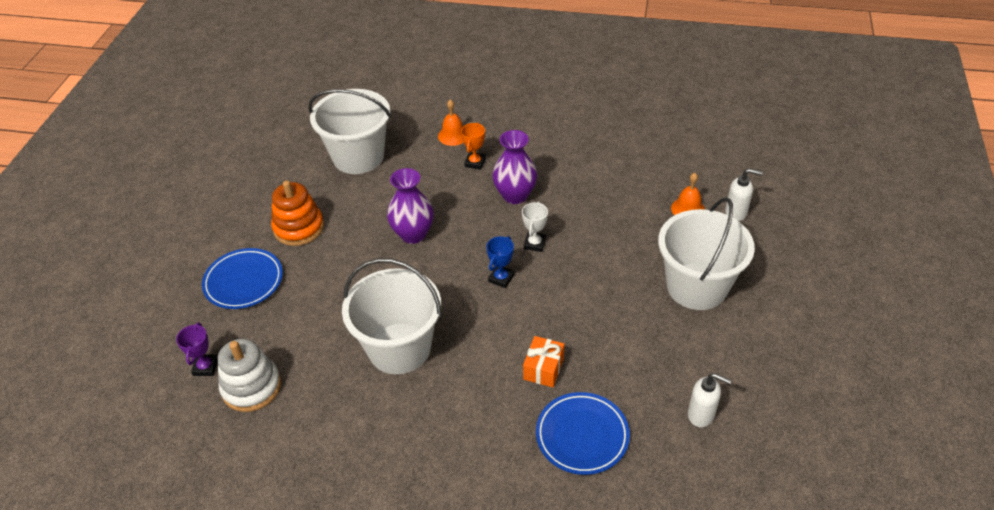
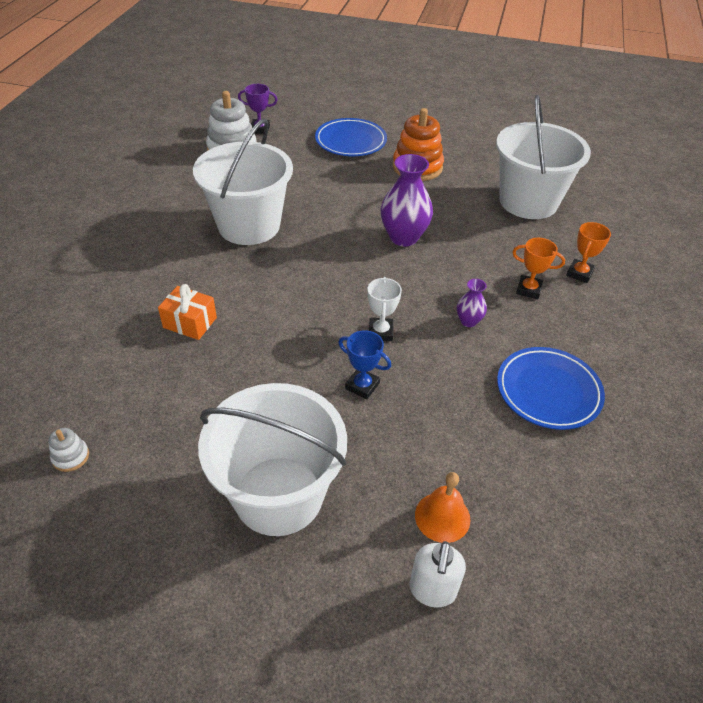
camera: 90 degrees right, 0 degrees up
(453, 135) = (579, 273): orange bell -> orange trophy
(501, 278) = (328, 299): blue trophy -> blue trophy (362, 386)
(515, 195) = (468, 321): purple vase -> purple vase, size x0.51
(534, 244) = (380, 332): white trophy -> white trophy turned 75 degrees clockwise
(582, 435) = (93, 344): blue plate -> blue plate (548, 391)
(701, 415) = (70, 456): white soap dispenser -> white stacking toy

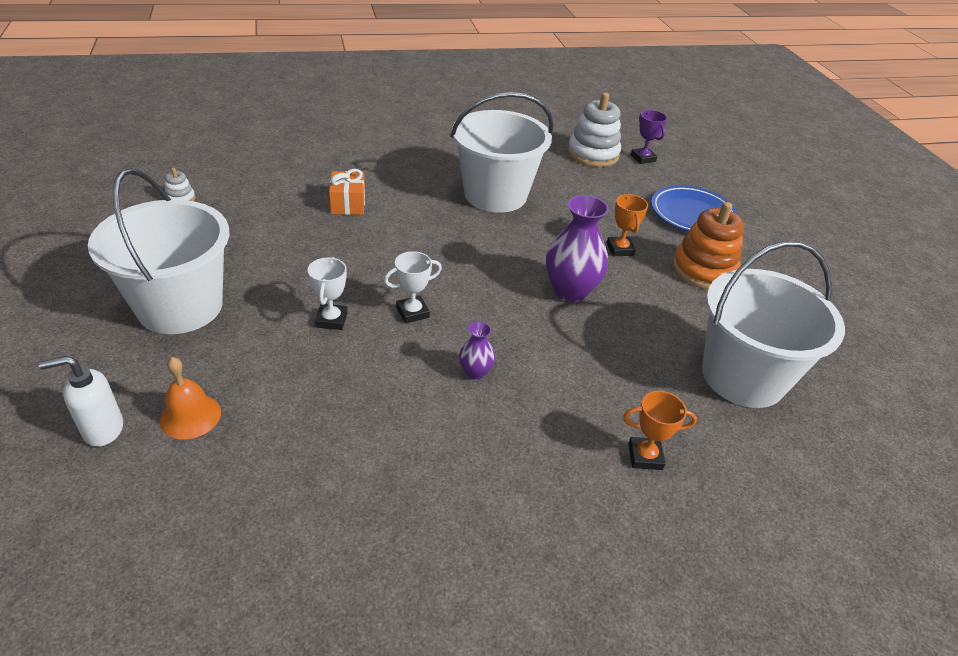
camera: 60 degrees right, 5 degrees down
(362, 386) = (331, 320): blue trophy -> white trophy
(528, 289) = (570, 412): orange trophy -> orange trophy (620, 249)
(548, 391) = (407, 465): blue plate -> none

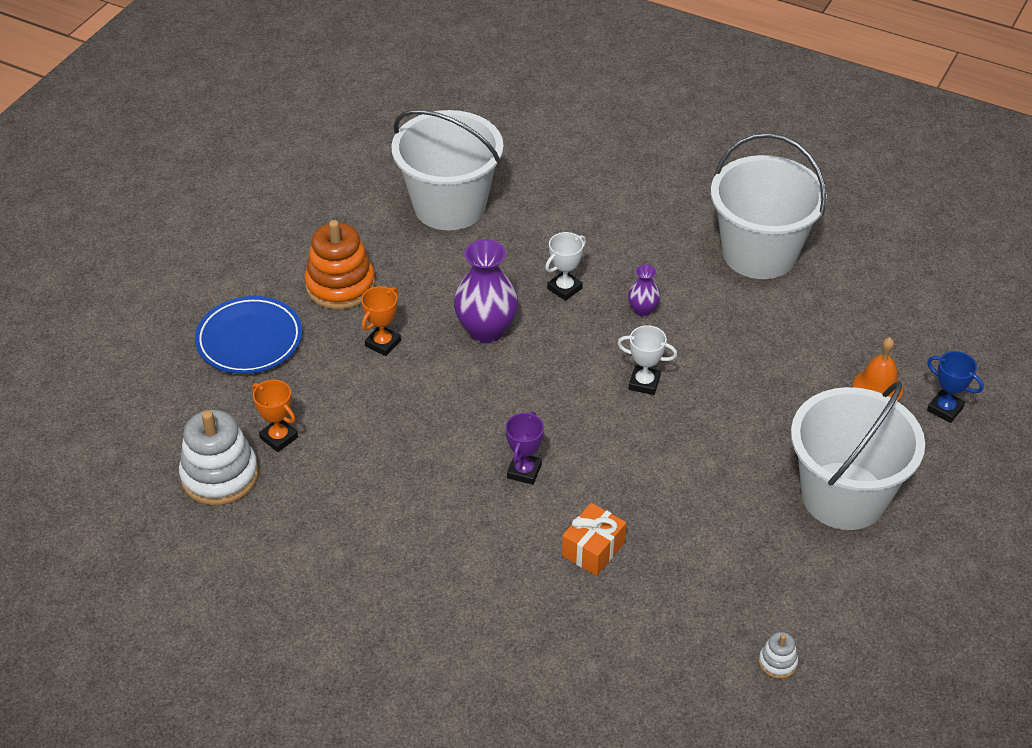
camera: 135 degrees left, 5 degrees up
(103, 429) = (945, 409): white soap dispenser -> blue trophy
(331, 320) = (719, 412): white trophy -> white trophy (564, 288)
(495, 195) = (417, 475): white bucket -> white bucket (759, 253)
(643, 158) = (172, 436): purple trophy -> purple trophy (524, 471)
(645, 456) = (588, 205): orange trophy -> orange trophy (279, 438)

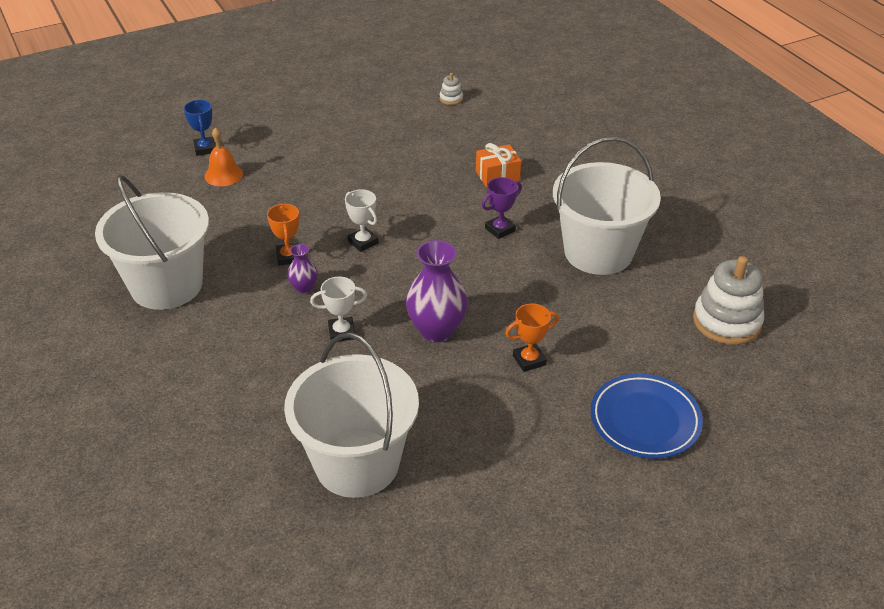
camera: 145 degrees left, 5 degrees down
(279, 438) = (664, 327): orange trophy -> orange trophy (288, 257)
(340, 285) = (527, 431): orange stacking toy -> none
(843, 496) = (324, 139): white bucket -> white bucket (598, 252)

